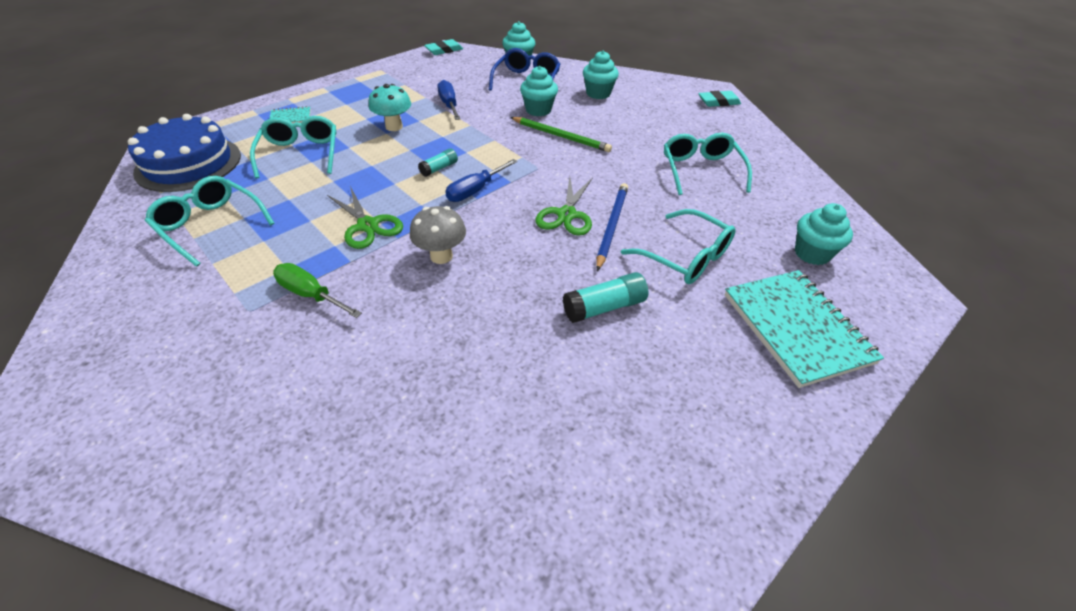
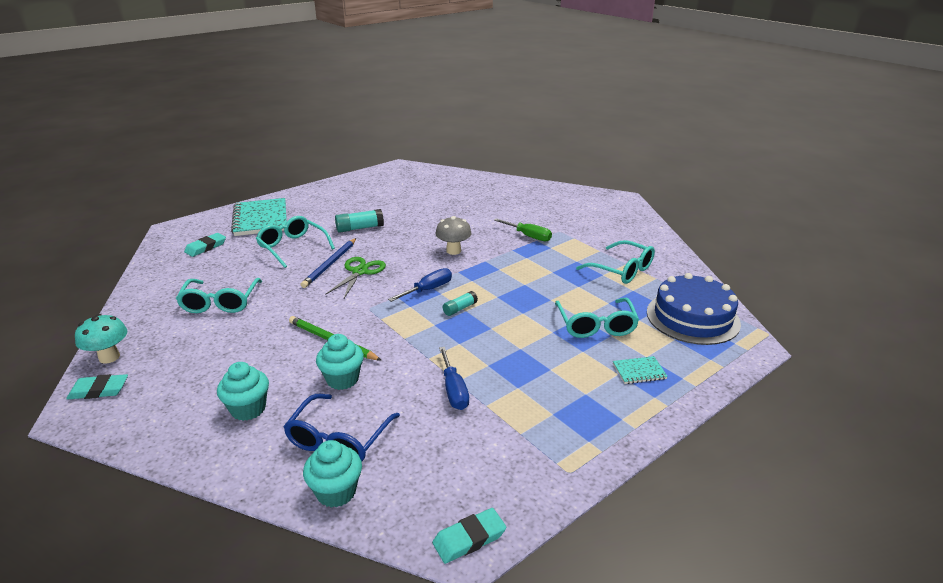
camera: 175 degrees left, 15 degrees down
(367, 225) = (508, 268): green scissors -> none
(394, 127) = (514, 357): turquoise mushroom -> turquoise mushroom (109, 357)
(812, 253) = (206, 247): turquoise cupcake -> turquoise eraser

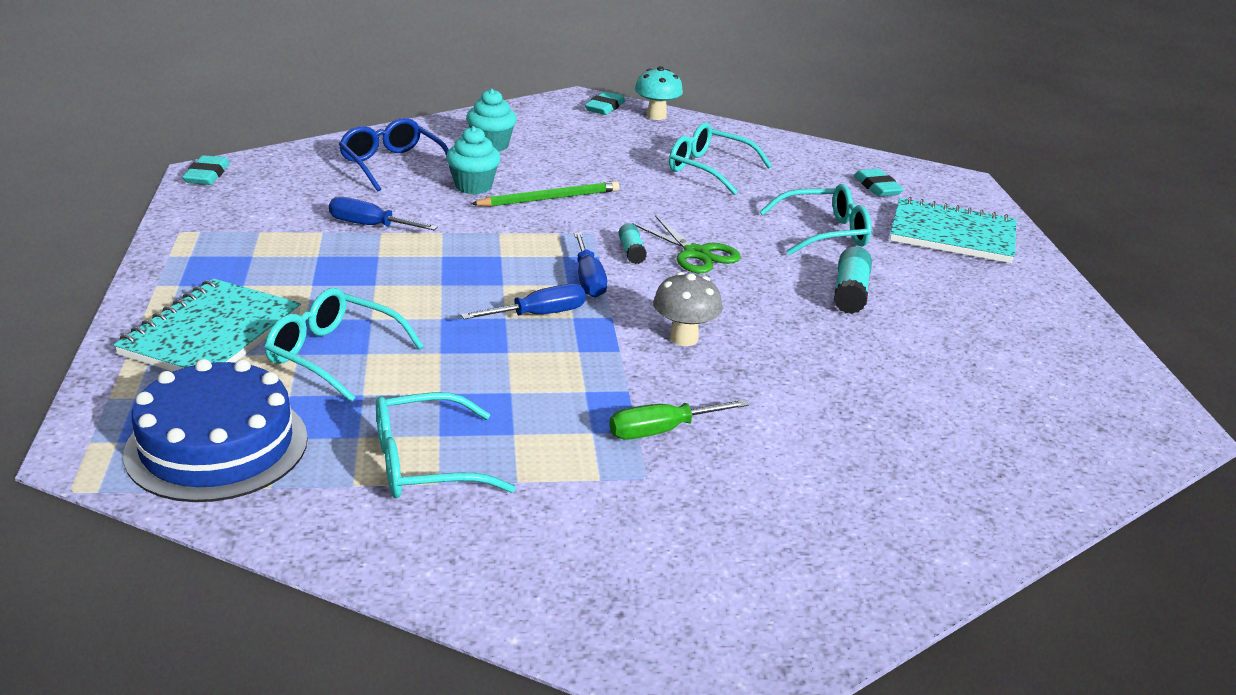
camera: 120 degrees right, 0 degrees up
(330, 264) = (741, 242): blue pencil -> none
(336, 492) = (336, 150): turquoise cupcake -> none
(460, 309) = (512, 282): turquoise glue stick -> turquoise glue stick (631, 252)
(481, 289) = (539, 315): none -> blue screwdriver
(639, 371) = (211, 334): turquoise notebook -> turquoise notebook, size x2.21

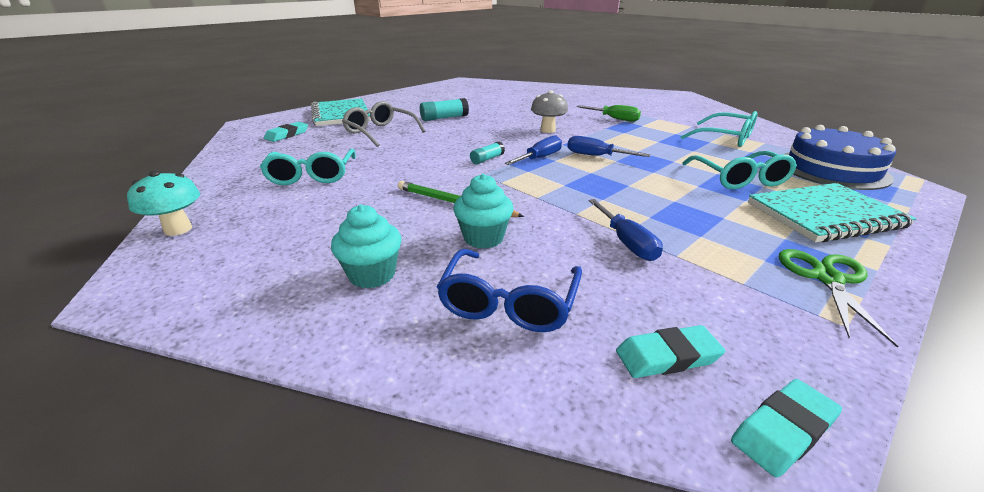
camera: 125 degrees left, 0 degrees up
(605, 107) = (163, 264): turquoise eraser -> turquoise eraser (667, 356)
(696, 253) = (459, 147): green scissors -> green scissors (827, 278)
(824, 233) = (380, 132): turquoise glasses -> grey glasses

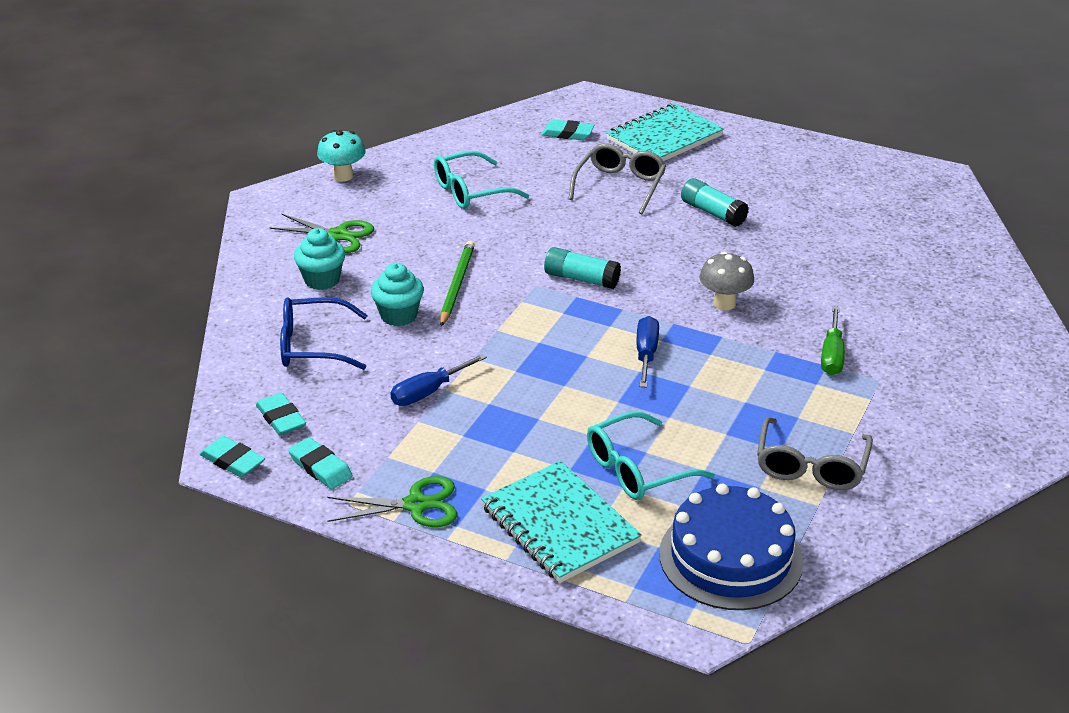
camera: 70 degrees right, 5 degrees up
(292, 250) = (338, 236): none -> green scissors
(487, 159) = (581, 279): turquoise glue stick -> turquoise glue stick, size x1.59
(540, 158) = (610, 314): blue screwdriver -> none
(725, 138) = (811, 466): turquoise glasses -> grey glasses
(777, 336) = (320, 467): none -> turquoise eraser

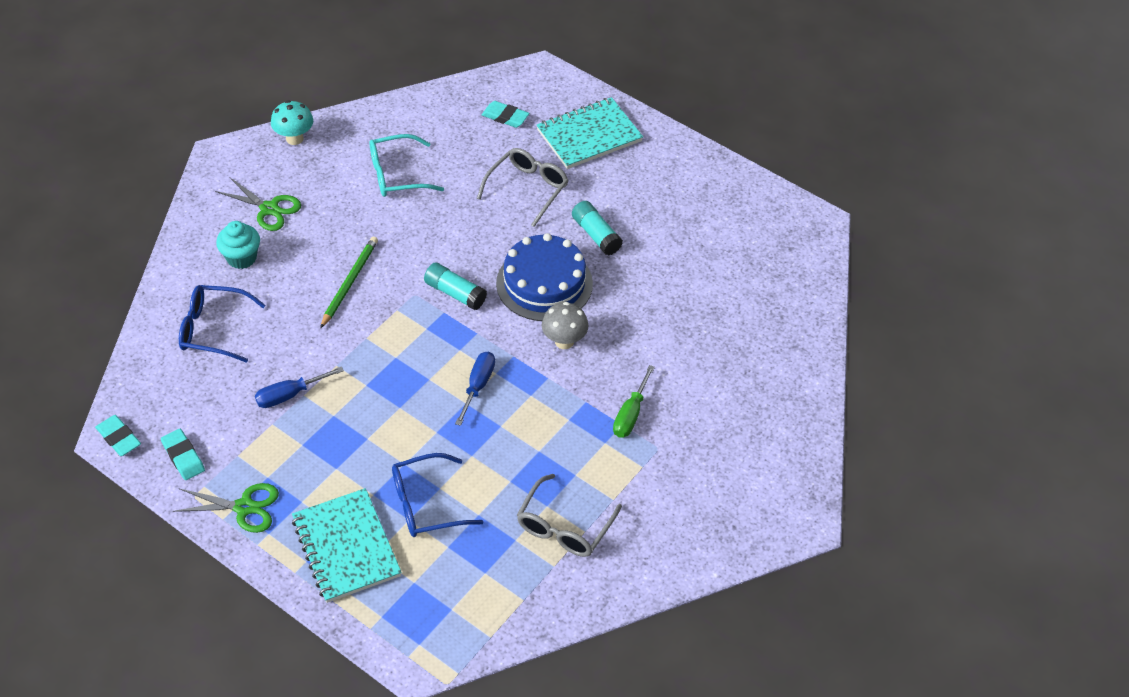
camera: 10 degrees right, 15 degrees up
(281, 418) = (167, 401): turquoise eraser -> none
(399, 316) = (291, 308): turquoise cupcake -> none
(637, 469) = (426, 504): turquoise glasses -> blue glasses
(730, 557) = (465, 603): blue cake -> blue cake (544, 283)

